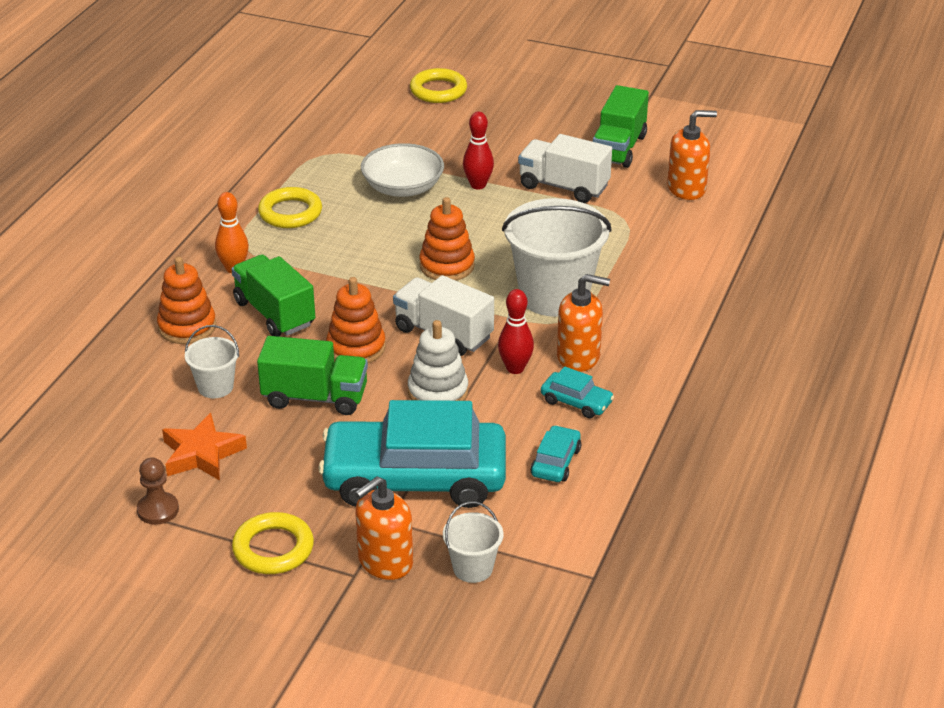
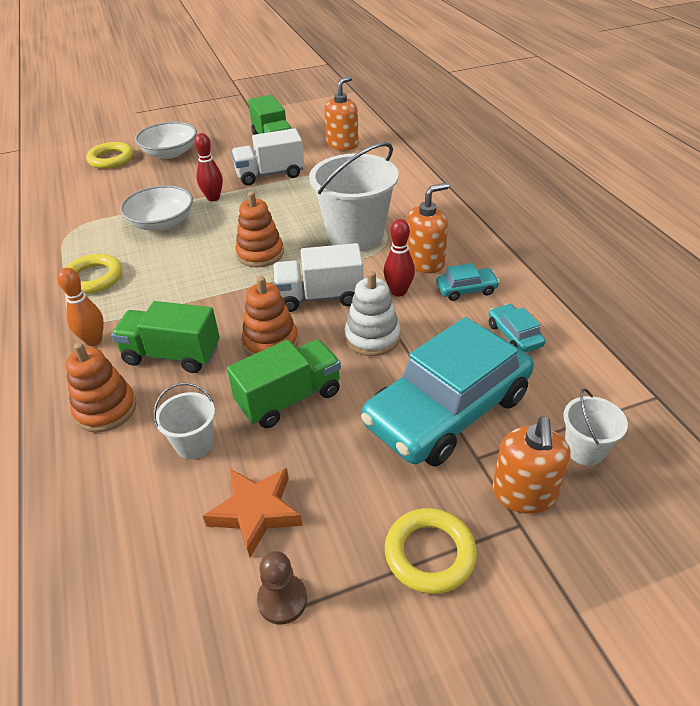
camera: 40 degrees left, 5 degrees up
(501, 110) = (170, 153): none -> white bowl

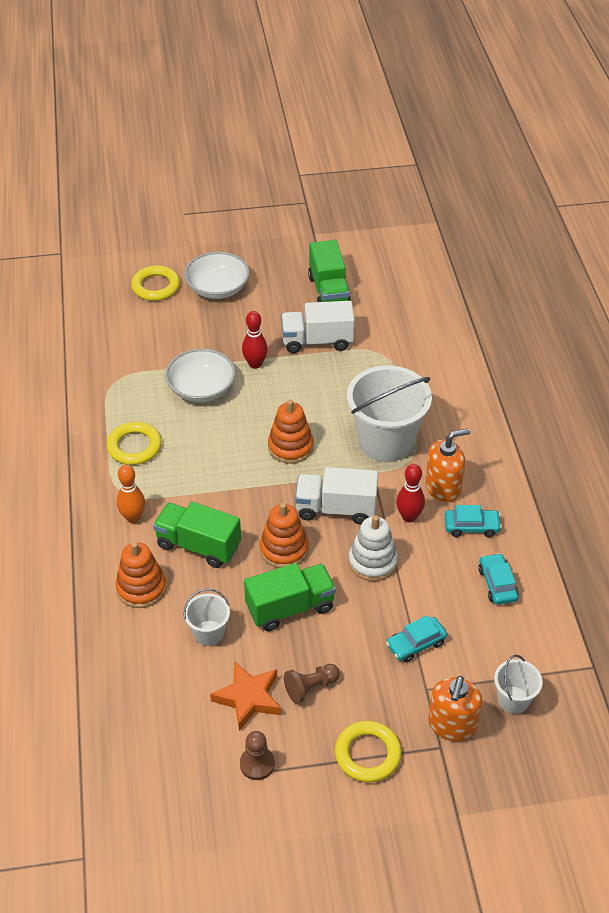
camera: 10 degrees right, 5 degrees up
(334, 483) = (311, 687): none -> brown pawn
(342, 144) = (402, 309): orange soap dispenser -> none
(447, 410) = (416, 644): turquoise car -> turquoise car, size x0.41

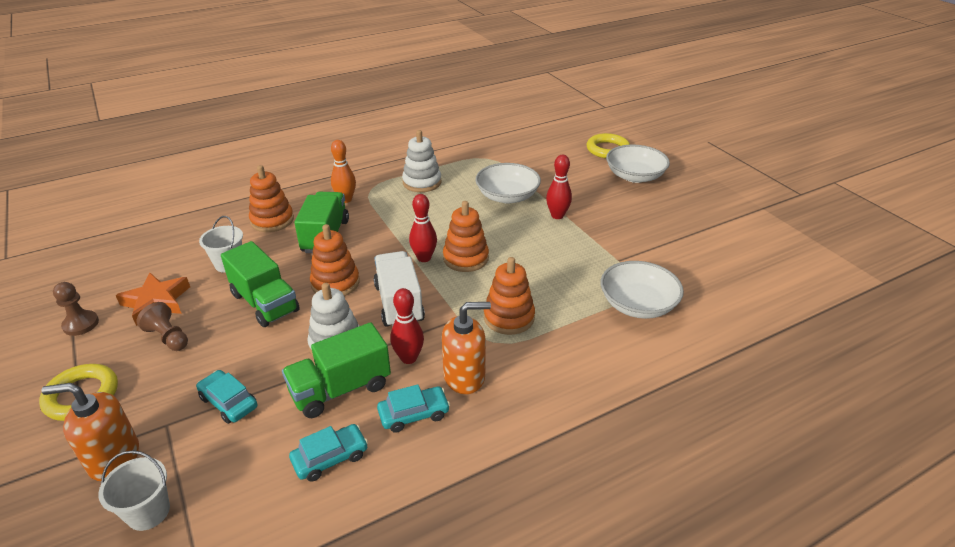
camera: 70 degrees right, 10 degrees down
(134, 446) = (422, 182): yellow ring -> white stacking toy
(275, 476) = (424, 258): none -> red bowling pin
(317, 341) = (616, 242): white truck -> none
(329, 291) = (691, 234): green truck -> green truck (340, 389)
(386, 441) = (509, 317): white bucket -> orange stacking toy
(403, 360) = (637, 304): none -> white bowl
(443, 487) = (464, 376): orange soap dispenser -> orange soap dispenser turned 60 degrees counterclockwise
(471, 526) = (414, 414): turquoise car -> turquoise car turned 90 degrees counterclockwise

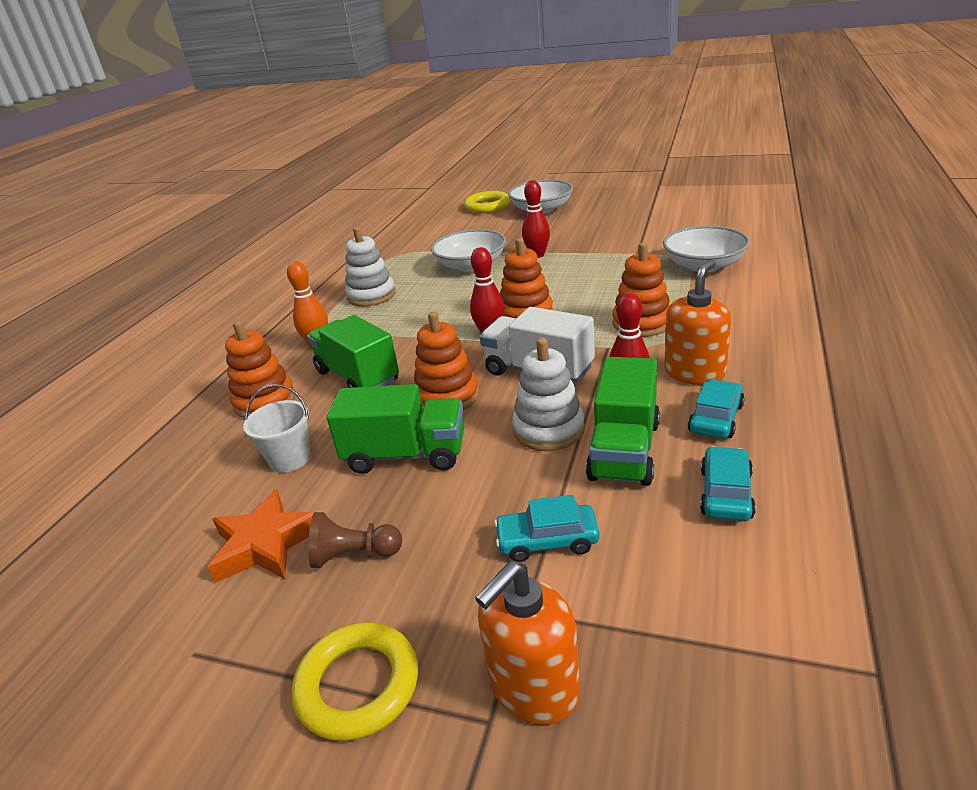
camera: 40 degrees left, 5 degrees down
(81, 324) = (194, 638): brown pawn -> none
(148, 512) = (676, 681): white bucket -> none

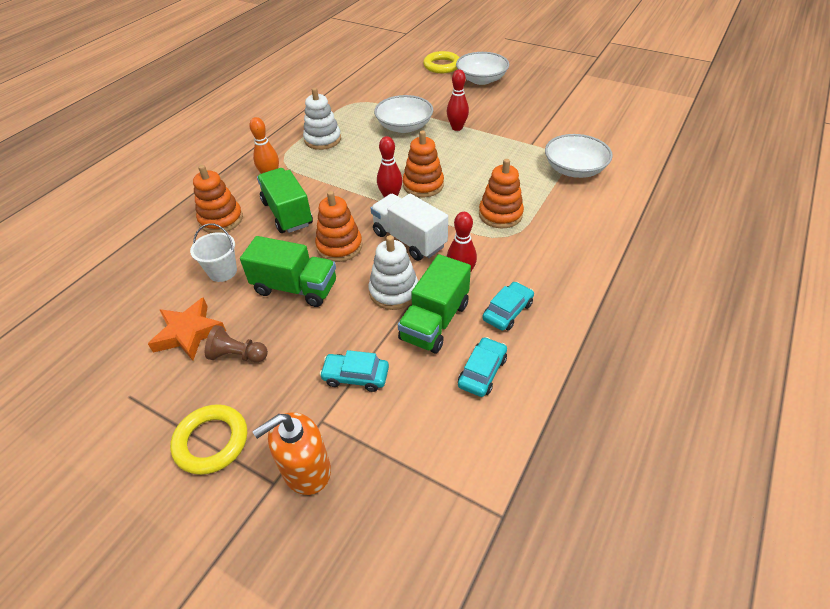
camera: 10 degrees right, 15 degrees up
(694, 372) = (514, 269): orange soap dispenser -> none

